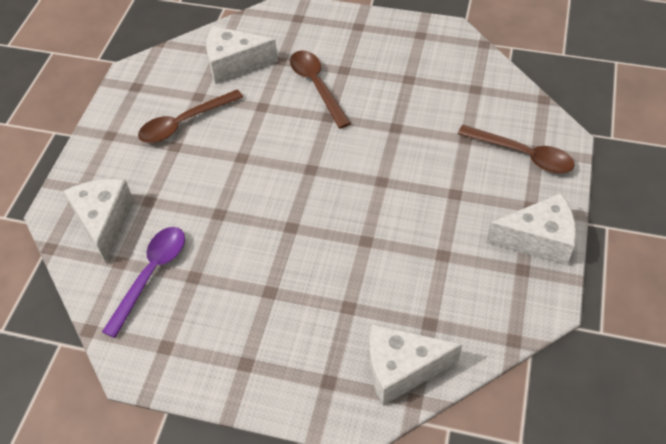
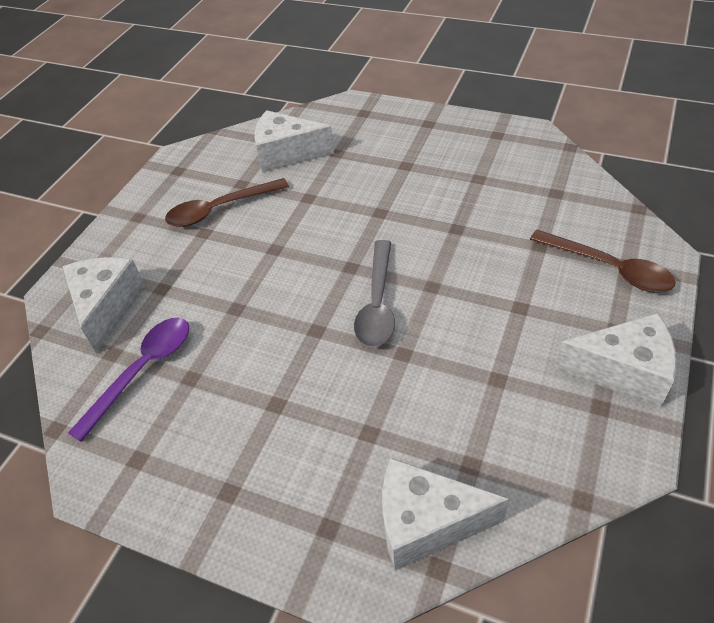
camera: 10 degrees right, 5 degrees down
(317, 86) = (372, 180): brown spoon -> none
(338, 200) = (377, 304): none -> grey spoon

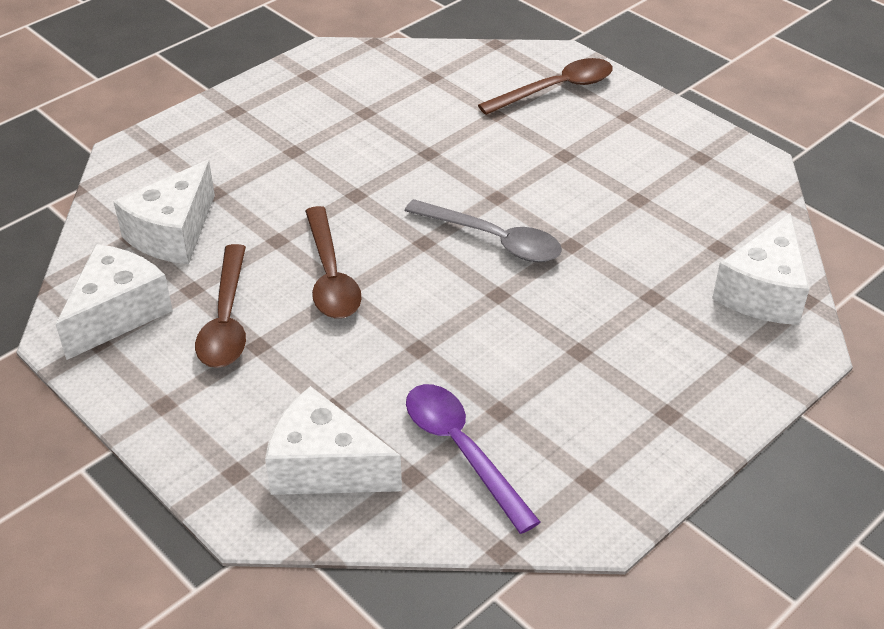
camera: 70 degrees left, 5 degrees down
(286, 236) = (330, 276): none -> brown spoon
(623, 371) = (673, 130): white cheese -> white cheese (118, 313)

